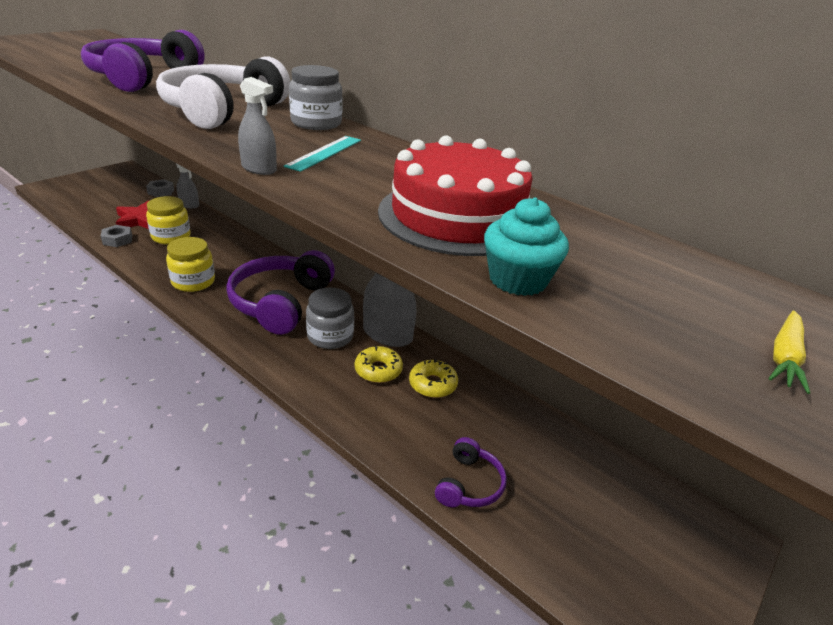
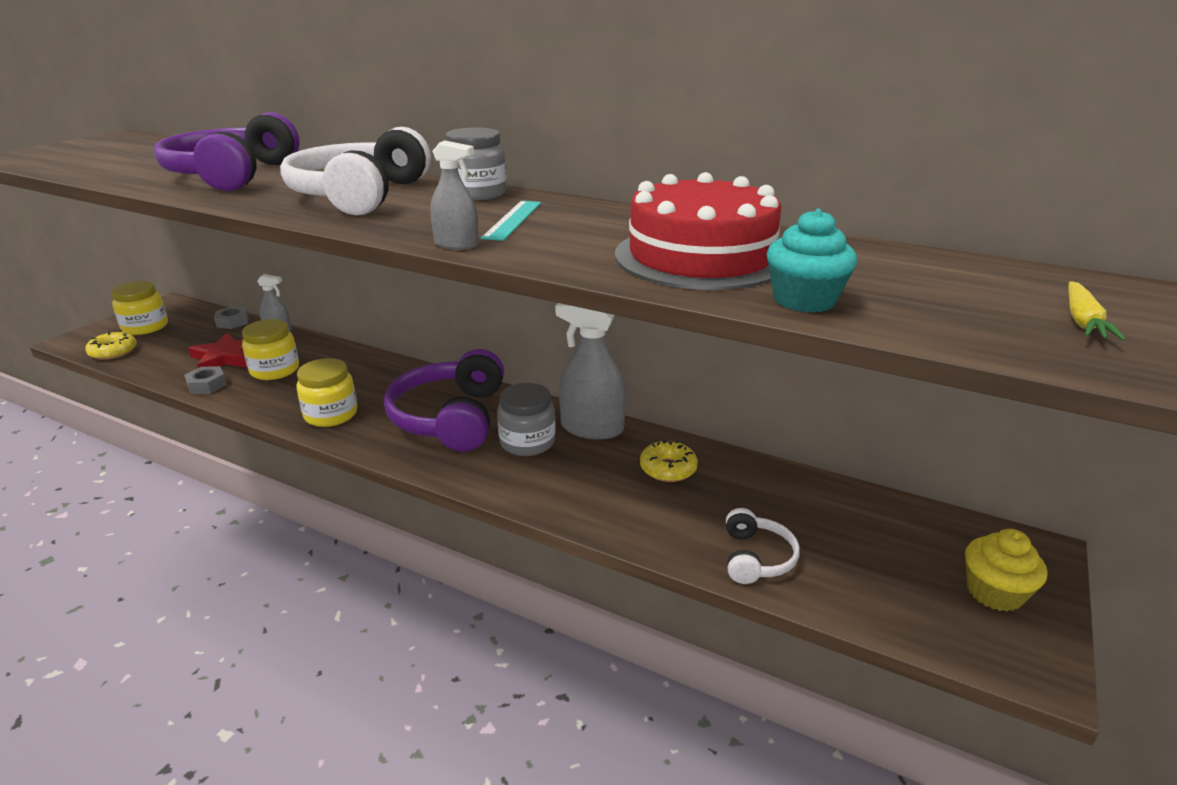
camera: 10 degrees left, 5 degrees down
(98, 185) = (145, 327): none -> yellow jar
(378, 370) = (600, 466): yellow donut -> yellow donut (113, 352)
(469, 484) = (756, 558): purple headphones -> white headphones
(670, 571) = (994, 592): none -> yellow cupcake

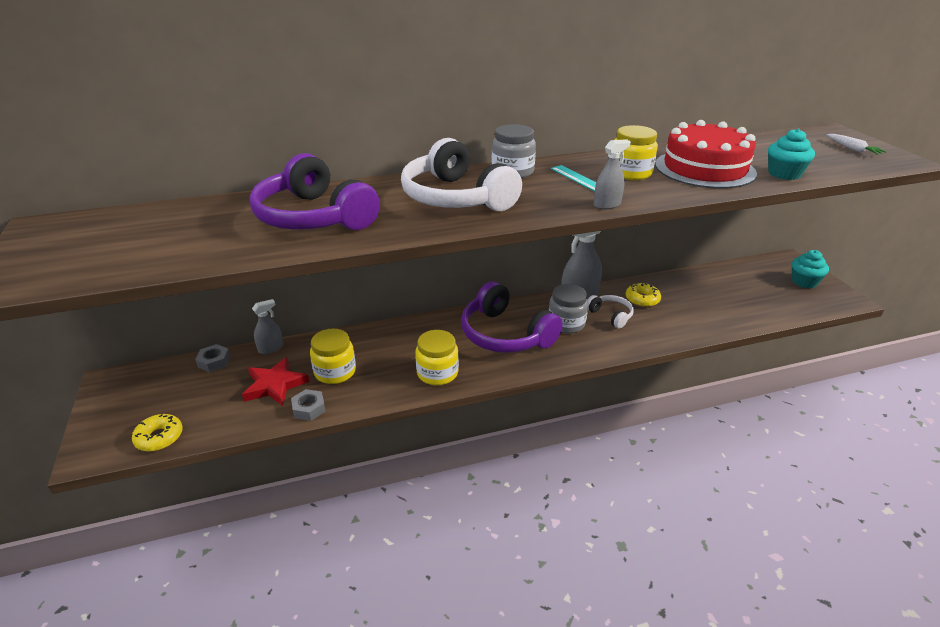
camera: 45 degrees left, 5 degrees up
(145, 327) = (137, 406): yellow jar -> yellow jar (630, 173)
(756, 558) = (733, 315): white headphones -> white headphones (610, 315)
(994, 592) = (804, 282): yellow cupcake -> turquoise cupcake
(1082, 320) = (852, 149): yellow carrot -> white carrot

